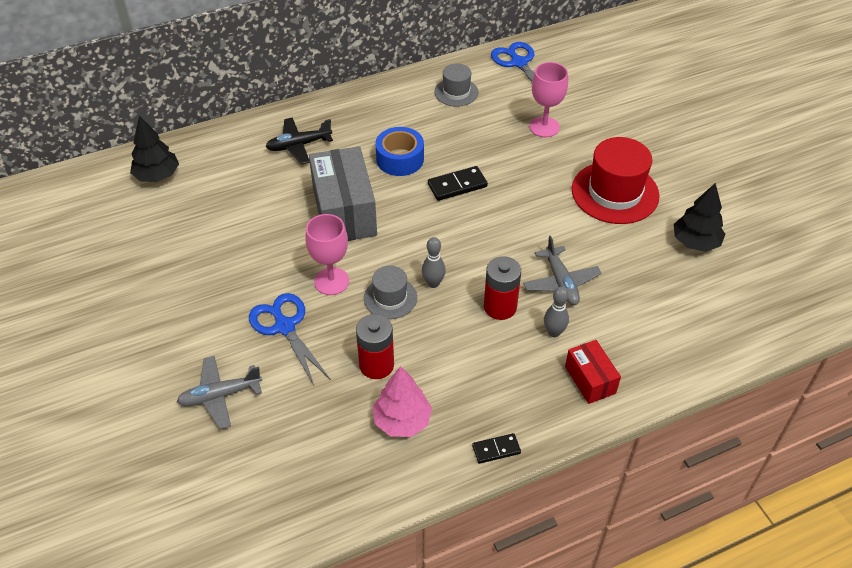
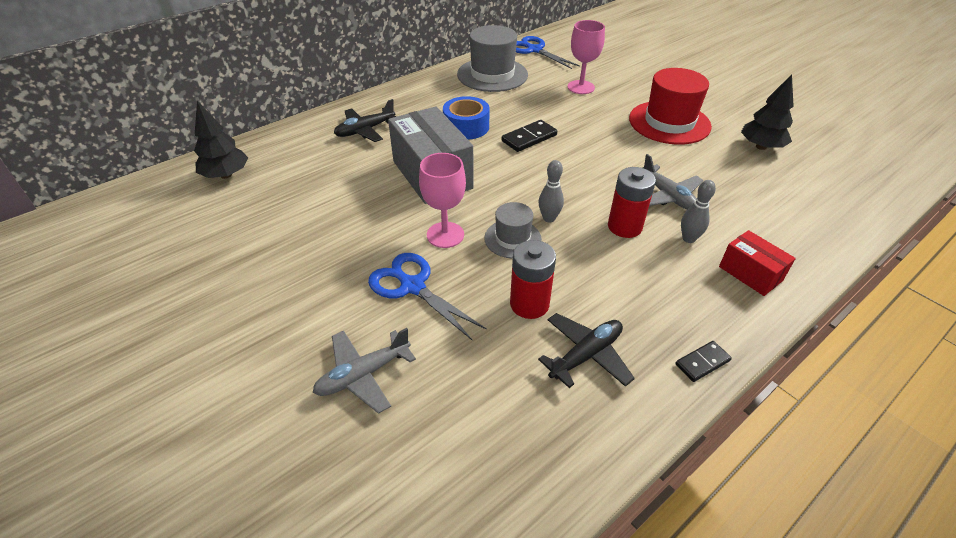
camera: 15 degrees left, 5 degrees down
(402, 421) = (586, 355): pink tree -> black plane
(456, 92) = (492, 75): grey hat -> grey hat, size x1.79

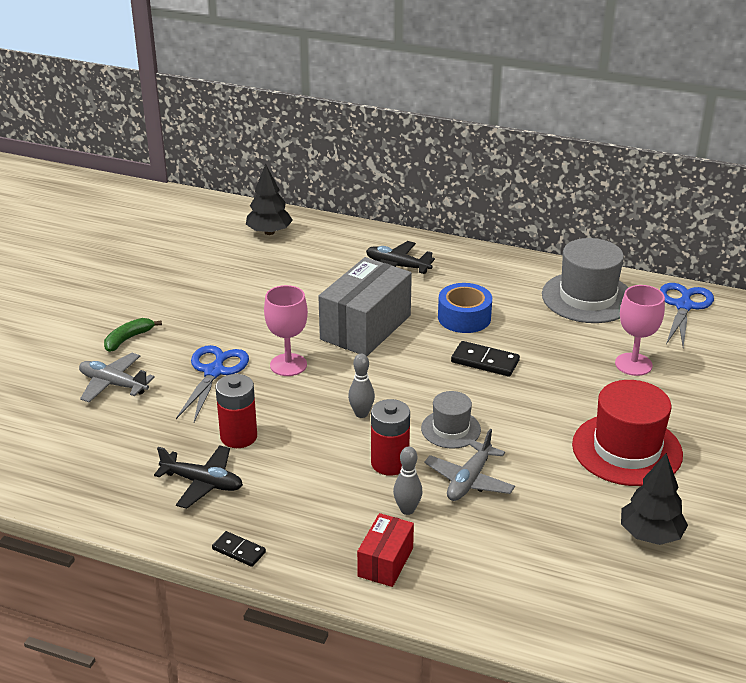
camera: 60 degrees right, 10 degrees down
(291, 334) = (128, 339): none -> green banana
(512, 238) = (314, 402): grey hat -> grey hat (451, 429)

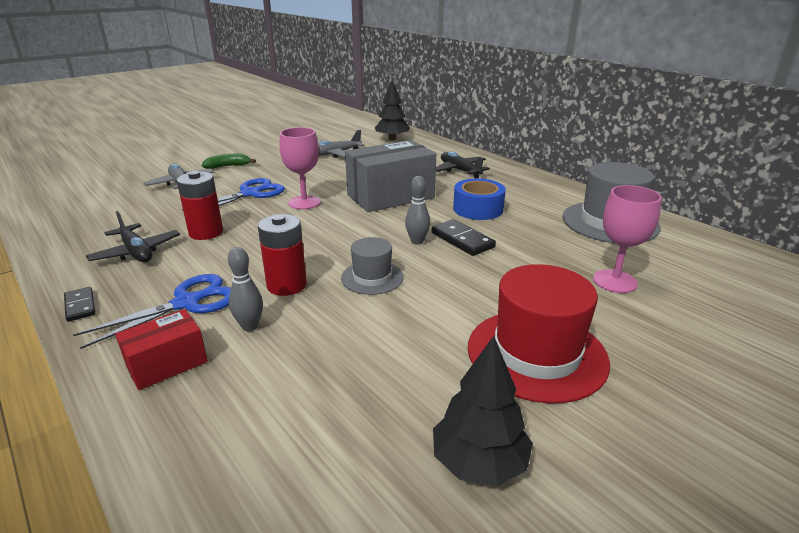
camera: 30 degrees right, 5 degrees down
(361, 413) = (313, 245): grey bowling pin -> grey bowling pin (417, 241)
(469, 480) = (337, 323): grey plane -> grey plane (336, 153)
(684, 306) = (714, 251): blue scissors -> blue scissors (187, 303)

